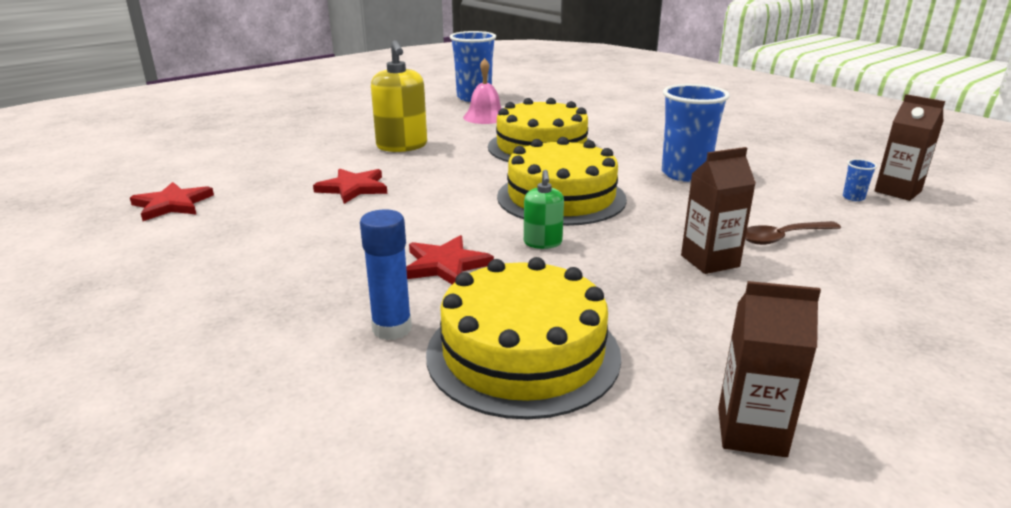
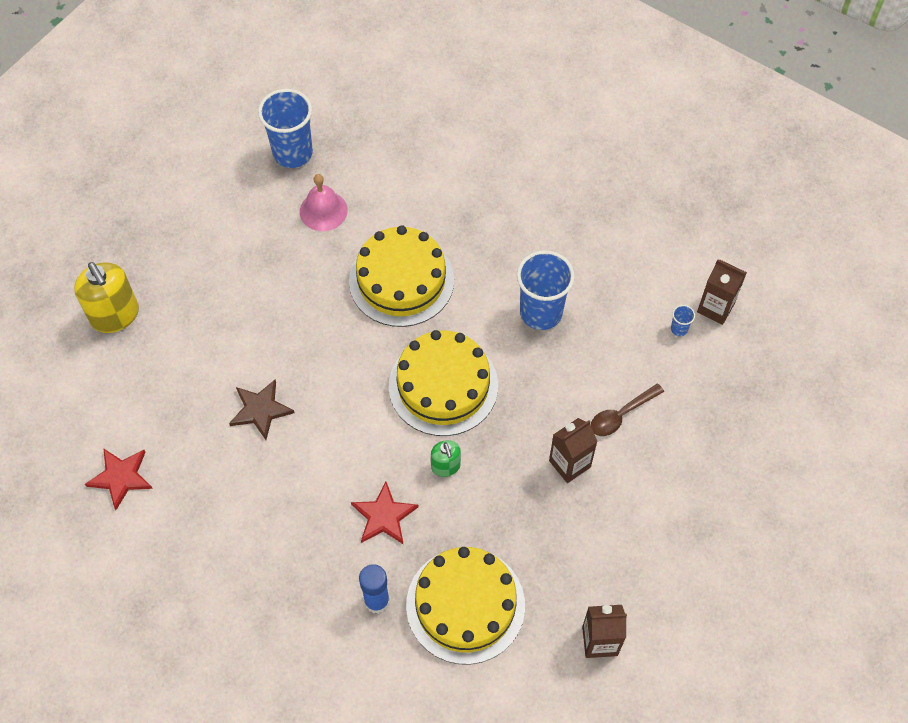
camera: 15 degrees left, 35 degrees up
(353, 188) = (260, 410): red star -> brown star
(402, 146) = (266, 308): yellow soap dispenser -> yellow soap dispenser (115, 315)

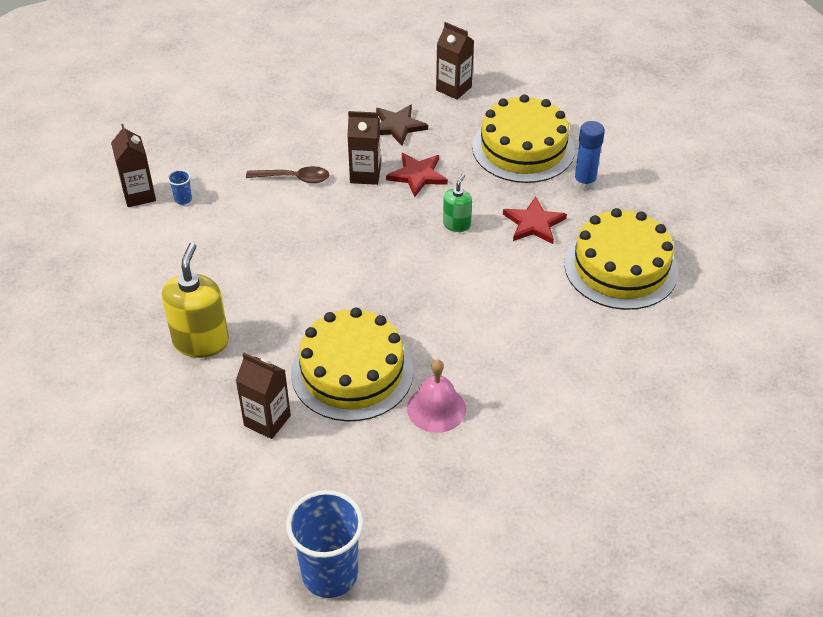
camera: 140 degrees left, 15 degrees down
(115, 315) = (657, 523): yellow soap dispenser -> yellow soap dispenser (201, 341)
(121, 477) = (738, 374): red star -> red star (417, 175)
(260, 410) = (573, 349): brown star -> brown star (397, 126)
(323, 211) = (359, 486): pink bell -> pink bell (436, 408)
(421, 210) = (267, 420): none -> brown carton
(443, 385) = (403, 273): yellow cake -> yellow cake (621, 267)
(541, 312) = (268, 273): blue cup -> none

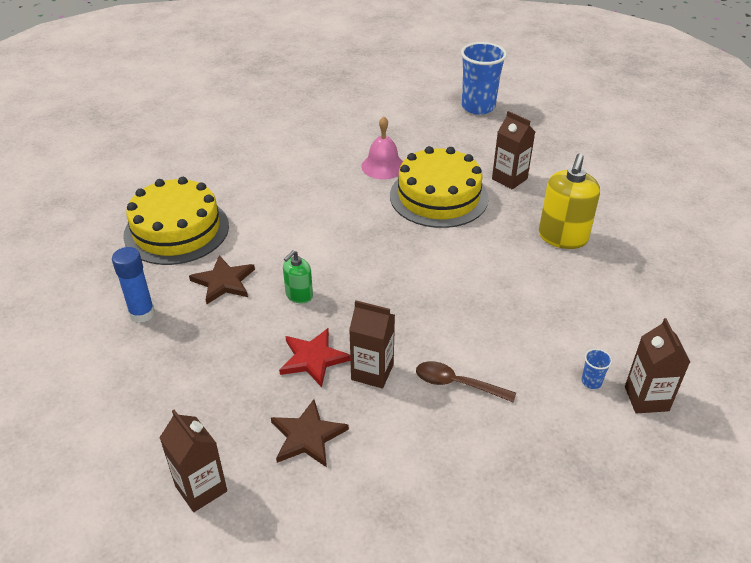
camera: 165 degrees left, 5 degrees down
(523, 148) = (175, 369): yellow cake -> none
(534, 223) = (224, 282): red star -> brown star

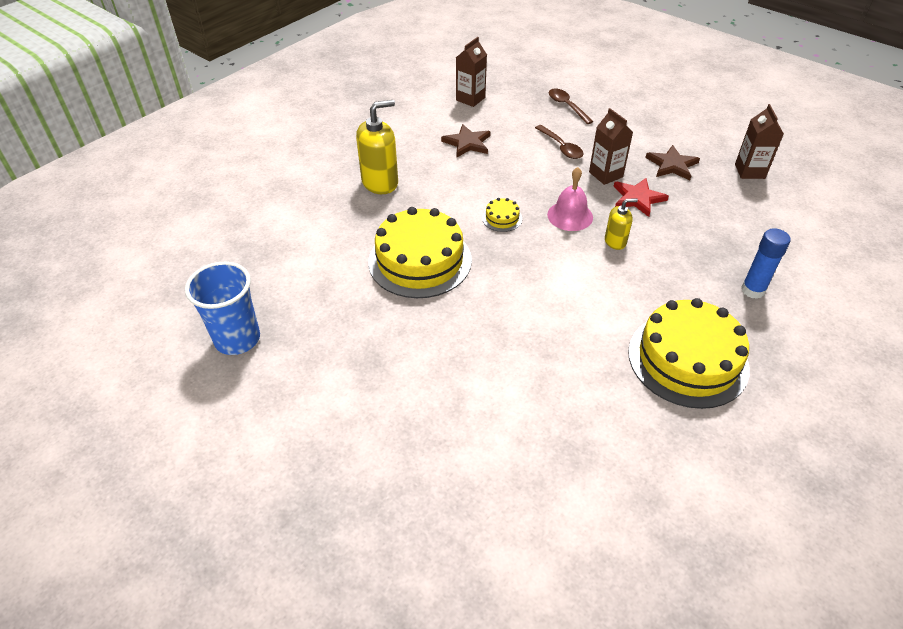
camera: 140 degrees left, 5 degrees up
(224, 282) = (669, 282): brown star -> brown star (467, 143)
(299, 295) = (615, 241): green soap dispenser -> yellow soap dispenser
(383, 166) = (427, 320): pink bell -> pink bell (570, 216)
(420, 262) = (502, 218): none -> yellow cake
(509, 179) = (342, 243): brown carton -> none
(525, 467) = (567, 106): none -> brown spoon
(591, 382) = (487, 115): blue cup -> none

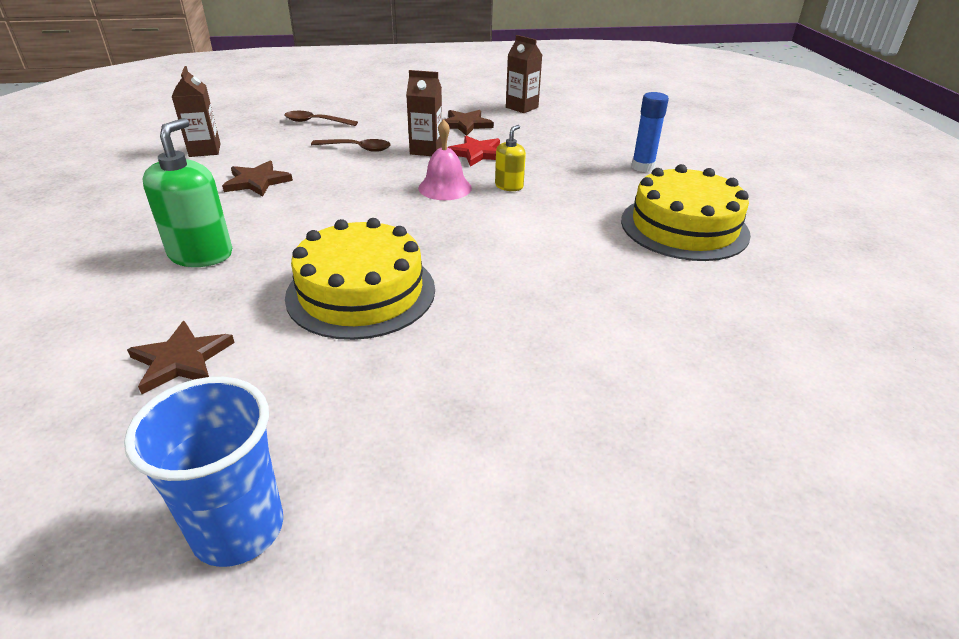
camera: 50 degrees left, 10 degrees down
(304, 243) = (181, 360): none -> brown star
(380, 182) = (201, 254): yellow soap dispenser -> green soap dispenser
(502, 218) = (388, 218): yellow cake -> none

